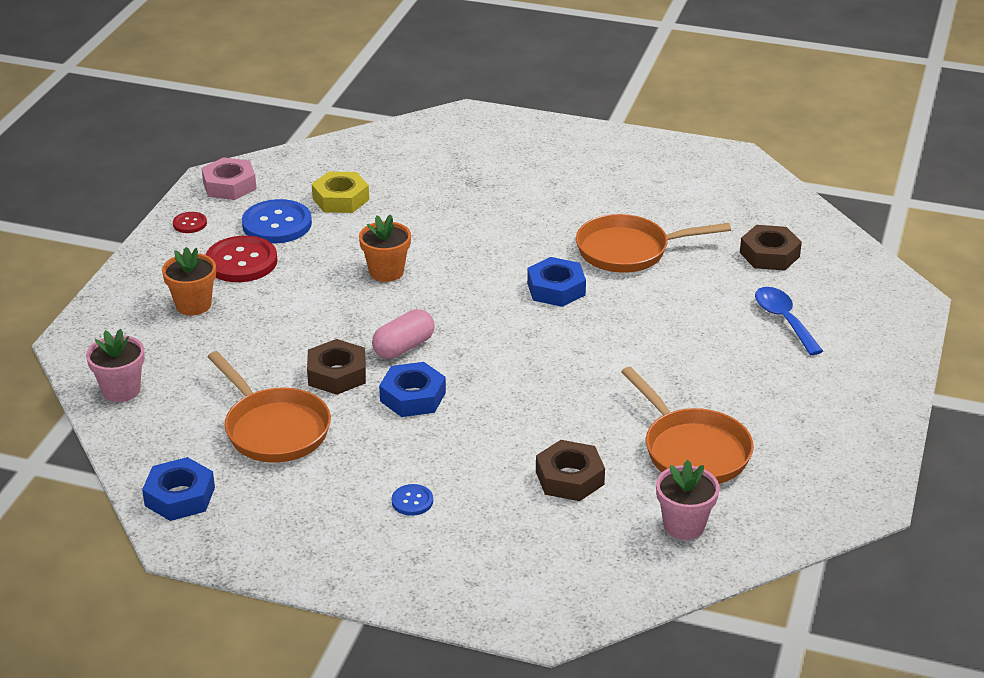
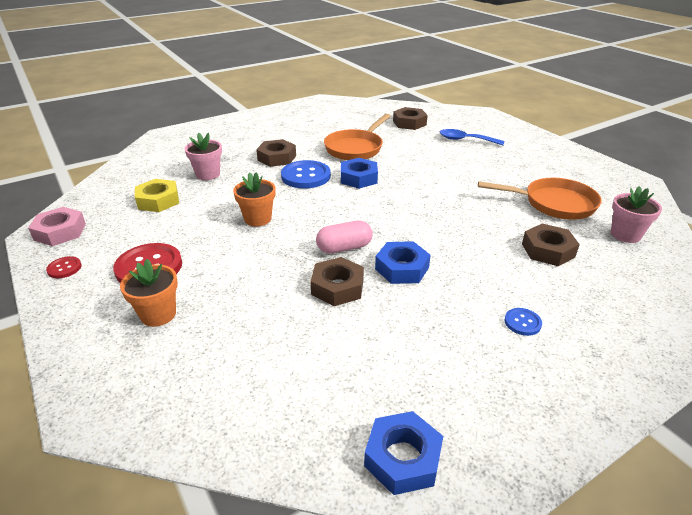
camera: 50 degrees left, 0 degrees up
(121, 390) = (203, 418): pink flower pot -> pink flower pot (208, 174)
(274, 429) = (367, 349): orange pan -> none
(277, 224) = (137, 234): blue button -> blue button (306, 176)
(404, 347) = (344, 248): pink capsule -> pink capsule turned 75 degrees clockwise
(523, 213) = (277, 158): none -> brown nut

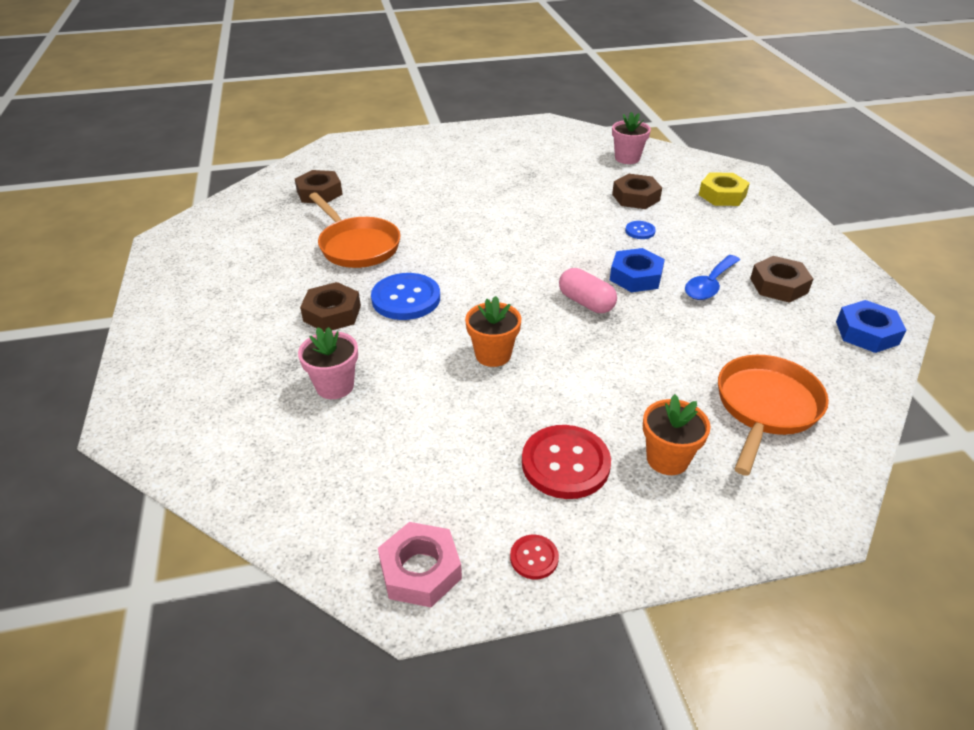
camera: 70 degrees left, 5 degrees up
(158, 200) = (385, 446): yellow nut -> yellow nut (722, 195)
(337, 287) = (654, 321): brown nut -> brown nut (778, 285)
(344, 248) = (586, 302): pink capsule -> pink capsule turned 45 degrees counterclockwise
(358, 178) = (439, 261): blue nut -> none
(465, 140) = (399, 172): blue spoon -> blue spoon (709, 285)
(522, 322) = (728, 239): blue button -> blue button (640, 231)
(554, 204) = (563, 170): orange pan -> orange pan (765, 407)

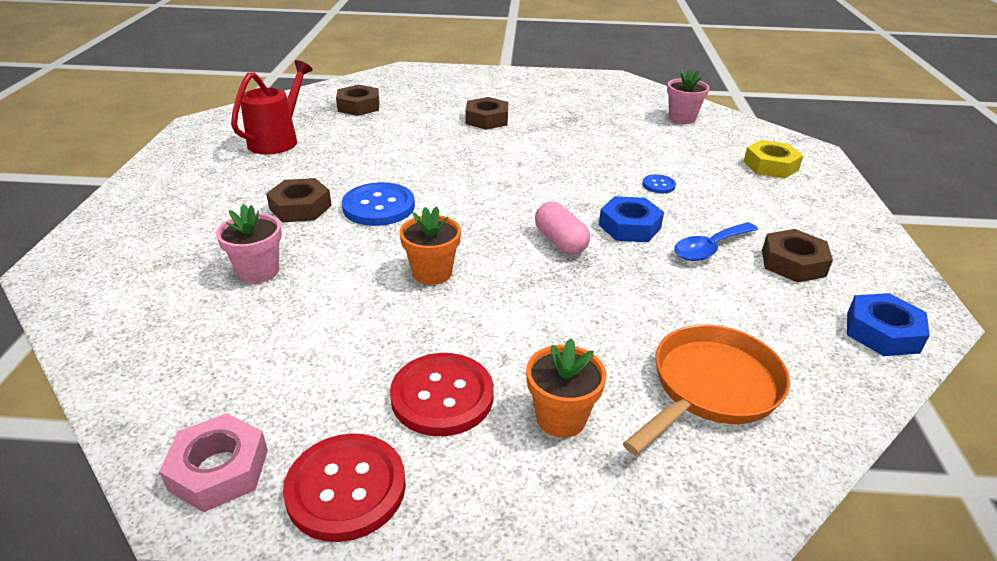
camera: 15 degrees right, 5 degrees down
(261, 244) = (278, 140): none -> red watering can
(357, 246) = (363, 154): orange pan -> none
(534, 558) = (346, 488): red button -> red button, size x2.05
(636, 197) = (671, 154): brown nut -> brown nut (487, 119)

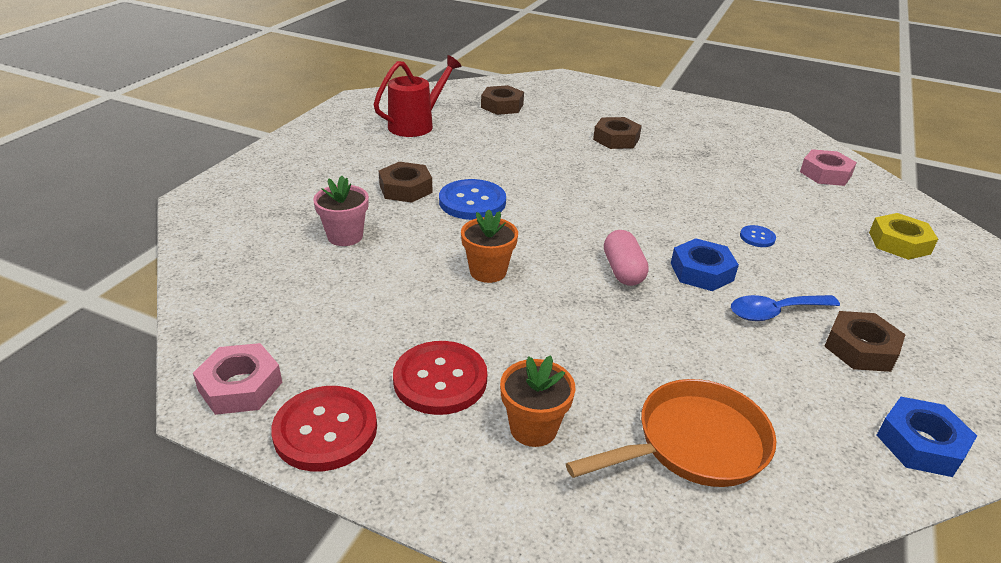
camera: 20 degrees right, 0 degrees up
(682, 118) = (825, 174): pink flower pot -> pink nut

